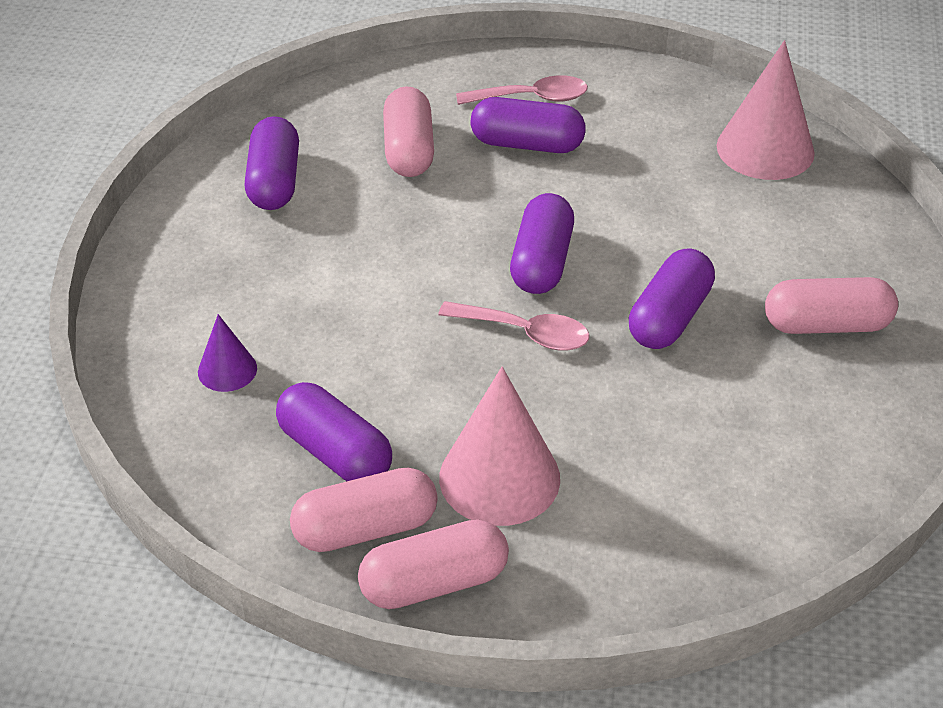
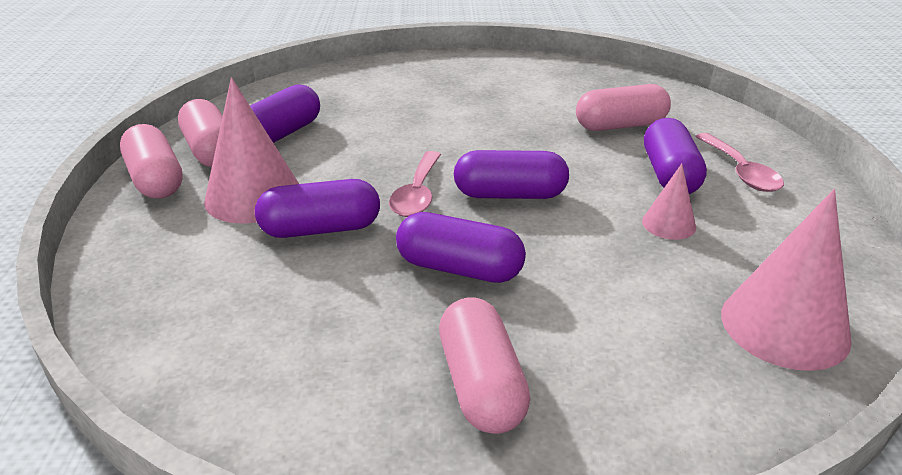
camera: 80 degrees right, 10 degrees down
(227, 370) = (356, 93): purple cone -> none
(274, 182) = (549, 84): purple capsule -> purple capsule (320, 229)
(616, 168) = (668, 224): none -> pink cone

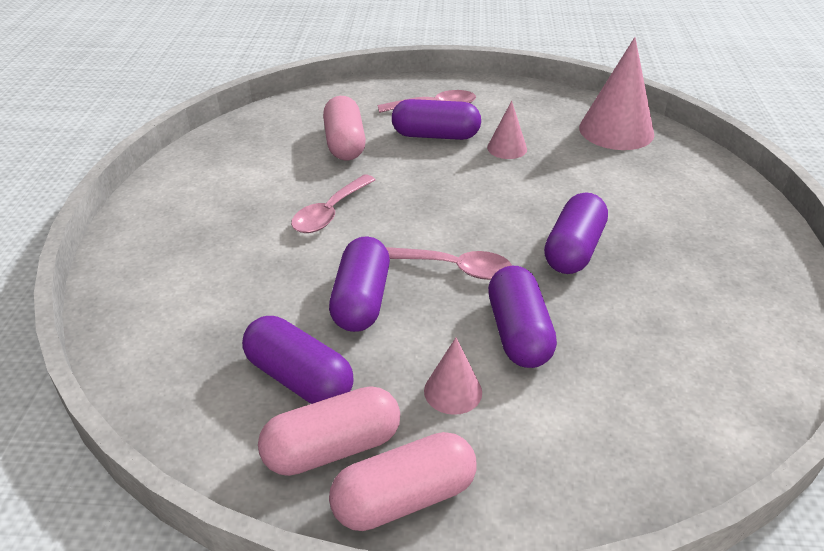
camera: 85 degrees left, 5 degrees up
(253, 196) = (453, 391): pink cone -> pink cone, size x0.52
(481, 385) = (702, 248): pink capsule -> none
(494, 128) = (330, 212): none -> pink spoon
(510, 194) = (460, 215): purple capsule -> purple capsule (361, 300)

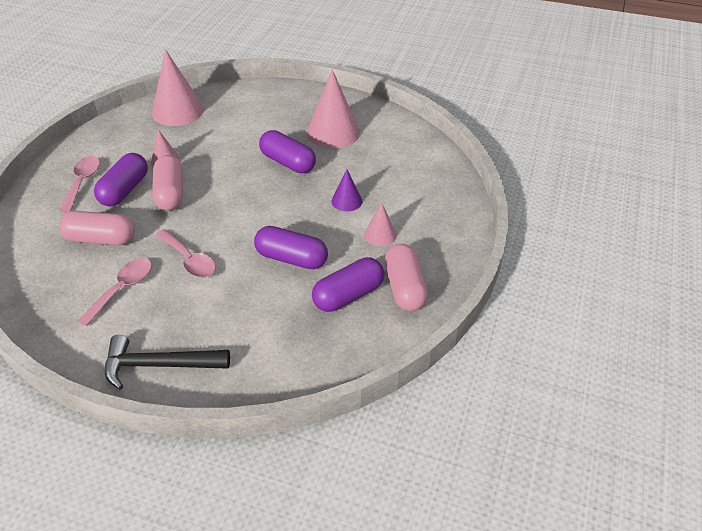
camera: 75 degrees left, 5 degrees up
(152, 235) = (159, 365): none -> black hammer
(404, 498) = (443, 266): pink capsule -> pink capsule (170, 193)
(455, 268) = (281, 212): pink spoon -> pink spoon (122, 289)
(518, 333) = (347, 201): purple capsule -> purple cone
(687, 281) = (333, 132): none -> pink cone

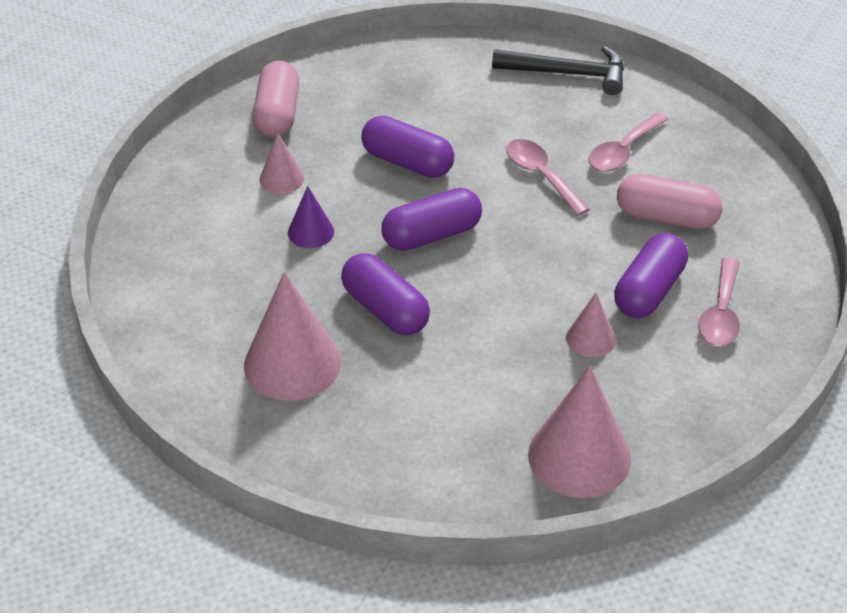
camera: 170 degrees left, 0 degrees up
(170, 193) = (576, 276): pink capsule -> none
(348, 295) = (347, 114): purple capsule -> purple capsule (432, 235)

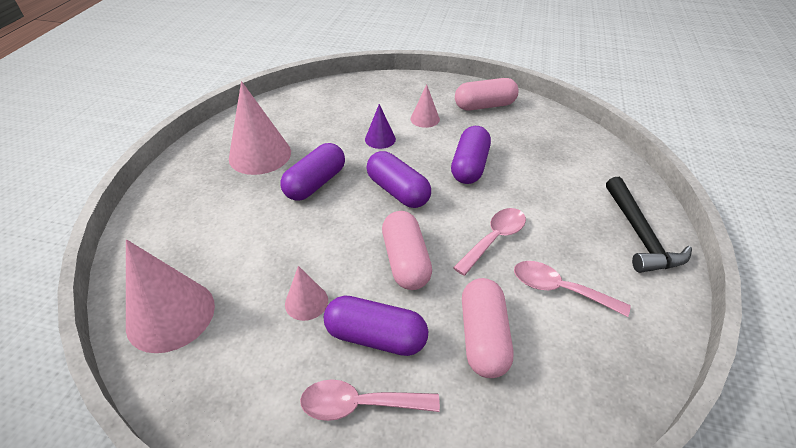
camera: 75 degrees right, 0 degrees up
(553, 251) = (406, 261): none -> pink capsule

